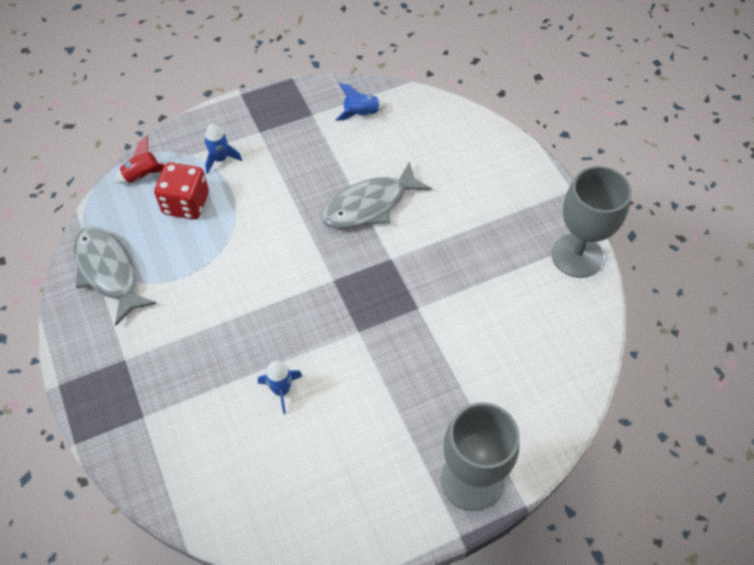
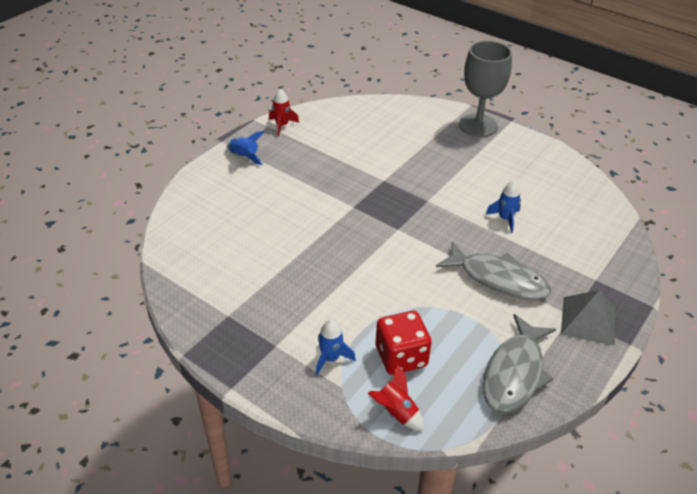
camera: 120 degrees left, 15 degrees down
(107, 369) = (588, 320): none -> grey pyramid
(361, 114) = (208, 280): blue rocket -> blue rocket (244, 156)
(369, 205) = (311, 235): grey fish -> grey fish (498, 279)
(577, 256) = (282, 125): grey goblet -> red rocket

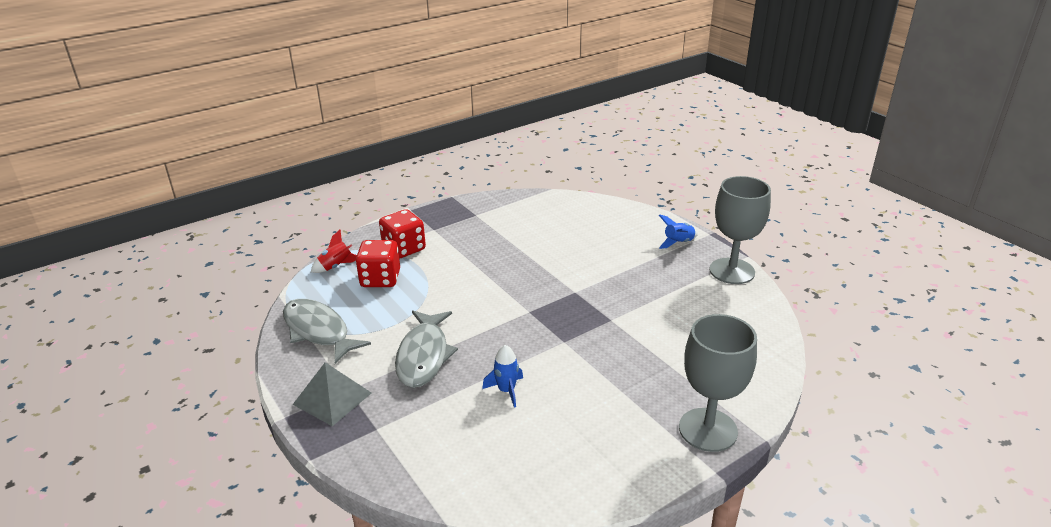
camera: 110 degrees right, 10 degrees down
(282, 125) = (732, 271): red rocket -> grey goblet
(331, 358) = (404, 249): blue rocket -> red dice
(498, 279) = (424, 356): grey fish -> grey fish turned 45 degrees counterclockwise

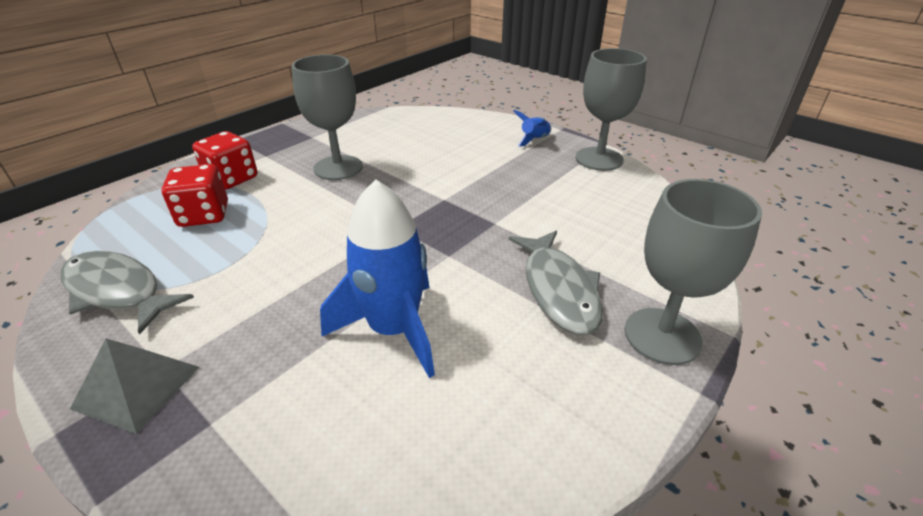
camera: 15 degrees left, 5 degrees up
(336, 266) = (144, 208): red rocket -> none
(424, 356) = (272, 301): grey fish -> grey fish (558, 290)
(492, 249) = (338, 168): none -> grey goblet
(506, 390) = (393, 329): blue rocket -> blue rocket, size x2.13

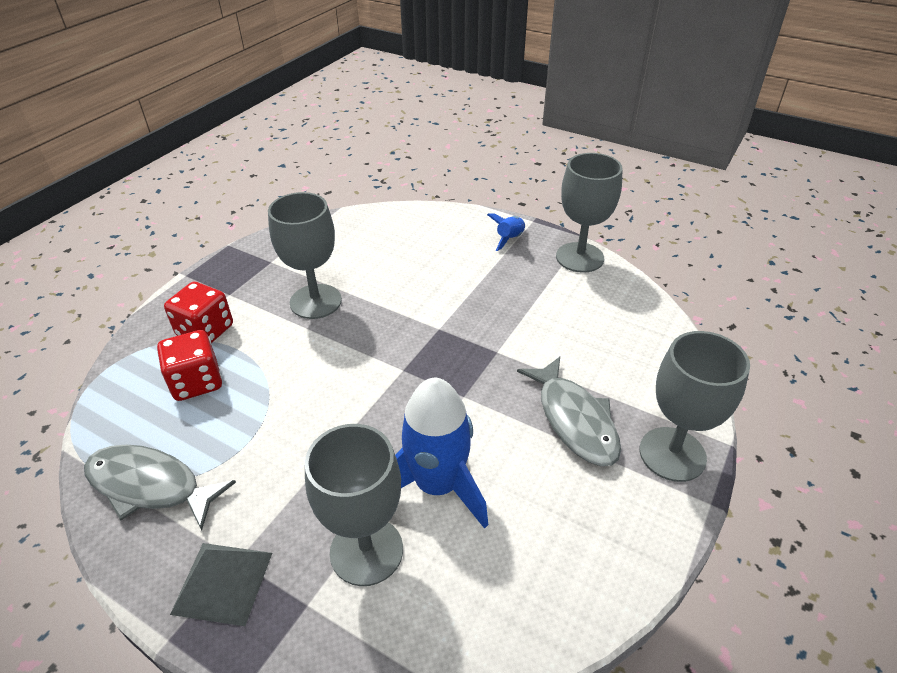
camera: 10 degrees left, 5 degrees up
(295, 380) = (366, 551): none -> grey goblet

